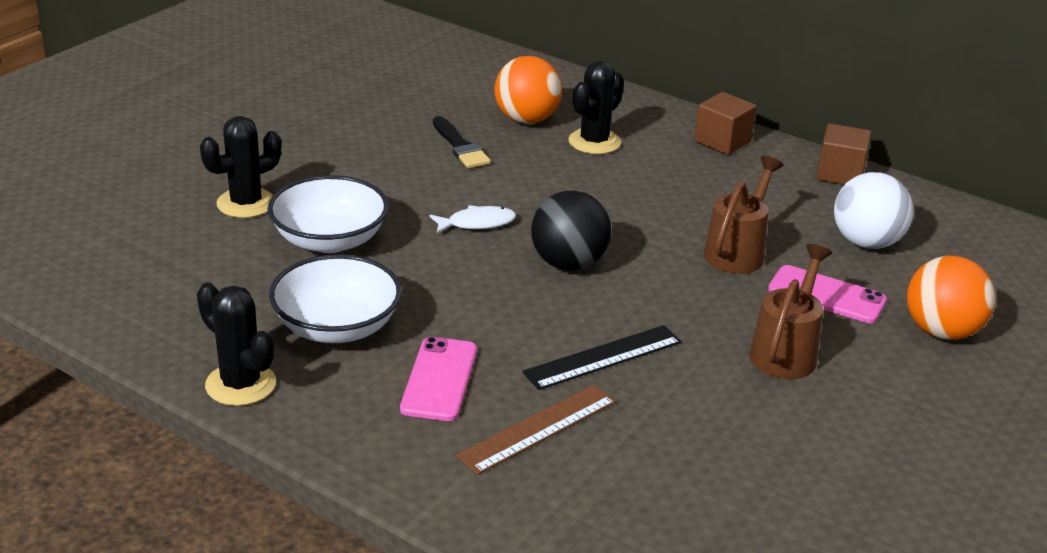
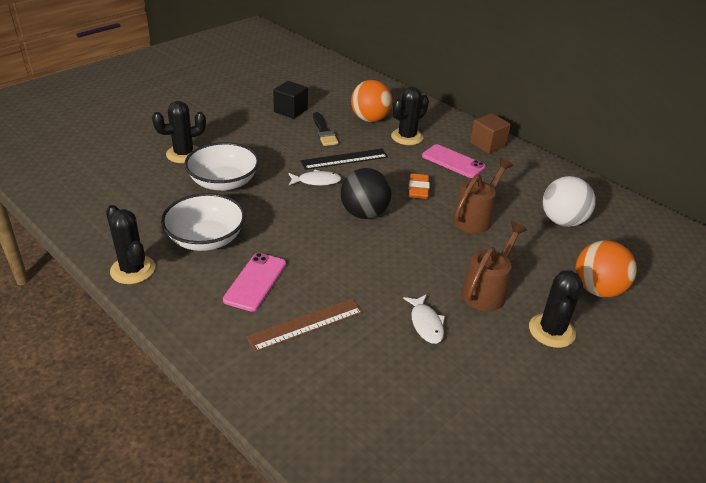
camera: 10 degrees right, 5 degrees up
(393, 118) = (290, 111): none -> black cube
(603, 357) = (365, 280): black ruler -> black ruler (344, 159)
(638, 219) = (418, 189): none -> orange eraser
(713, 406) = (426, 324): none -> white fish
(826, 295) = (525, 254): pink phone -> pink phone (453, 161)
(840, 174) = (557, 173): brown cube -> none
(893, 394) = (551, 331): none -> black cactus

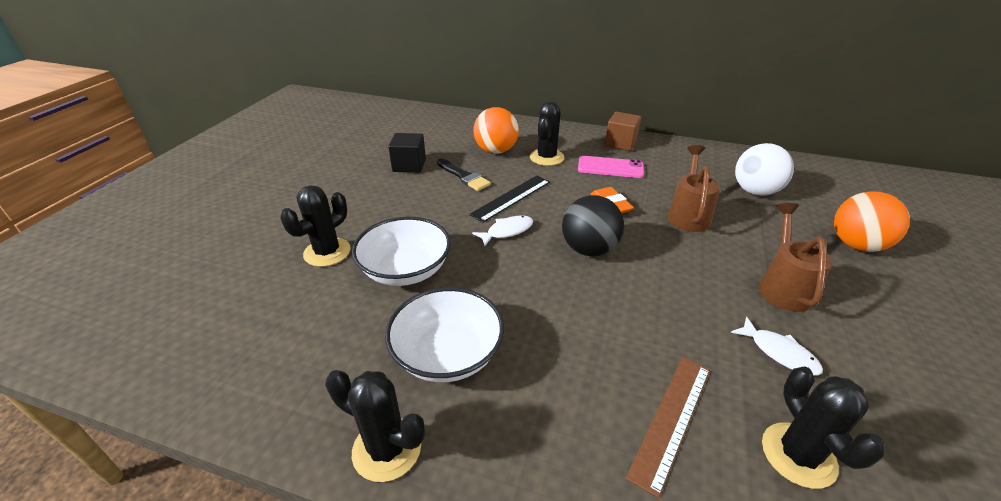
camera: 25 degrees left, 0 degrees up
(255, 282) = (560, 387): pink phone -> none
(551, 331) = (879, 305): black cactus -> black cactus (798, 455)

